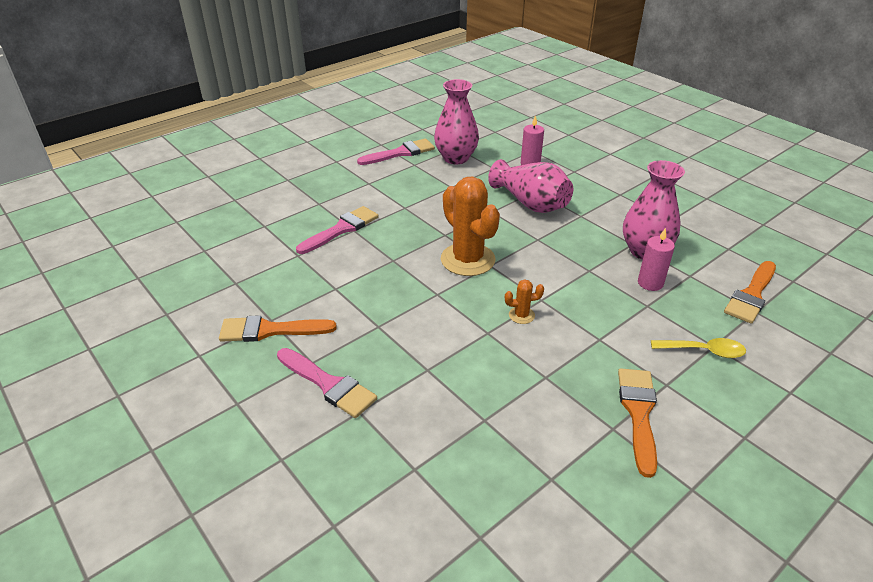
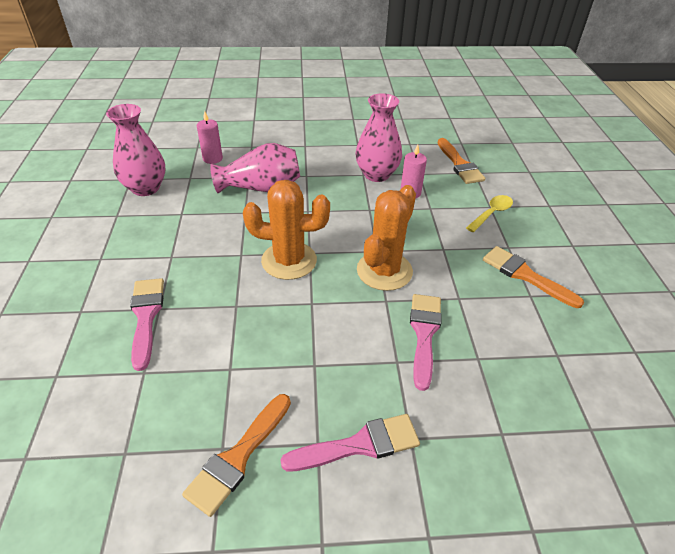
camera: 55 degrees left, 5 degrees up
(400, 153) = (85, 213): pink brush -> pink brush (424, 334)
(521, 315) = (384, 271): orange cactus -> orange cactus, size x2.32

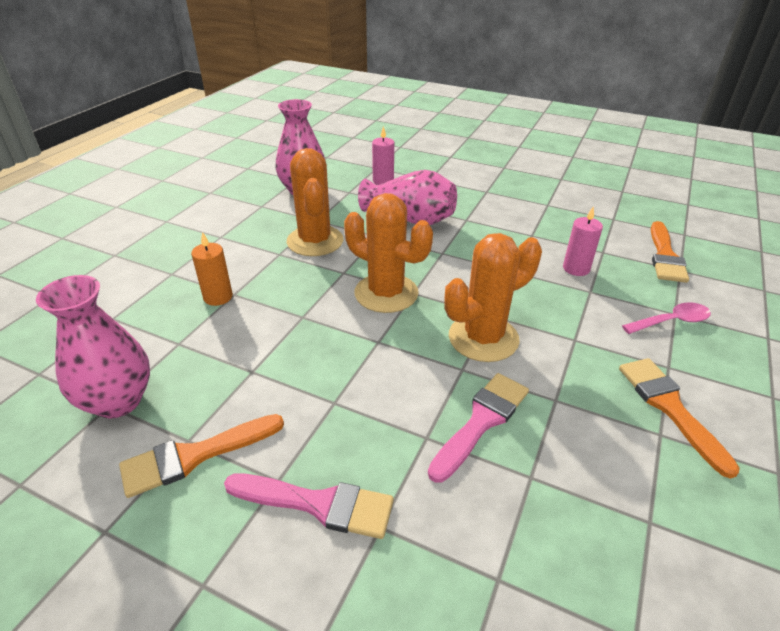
camera: 30 degrees right, 5 degrees down
(146, 316) = (218, 297): pink brush -> orange candle
(195, 234) = (315, 241): none -> orange cactus
(376, 174) = (548, 239): pink vase -> pink vase (118, 401)
(491, 213) = (671, 321): yellow spoon -> pink spoon

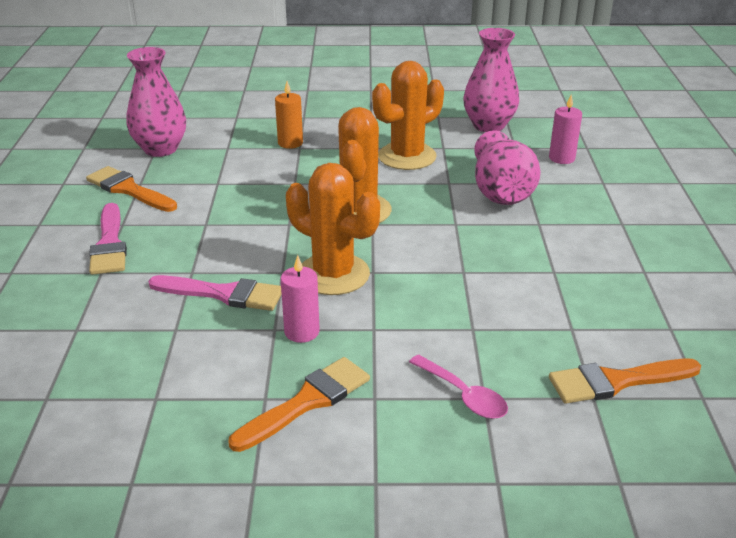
camera: 65 degrees right, 5 degrees down
(576, 268) = (511, 312): pink candle -> pink candle (302, 332)

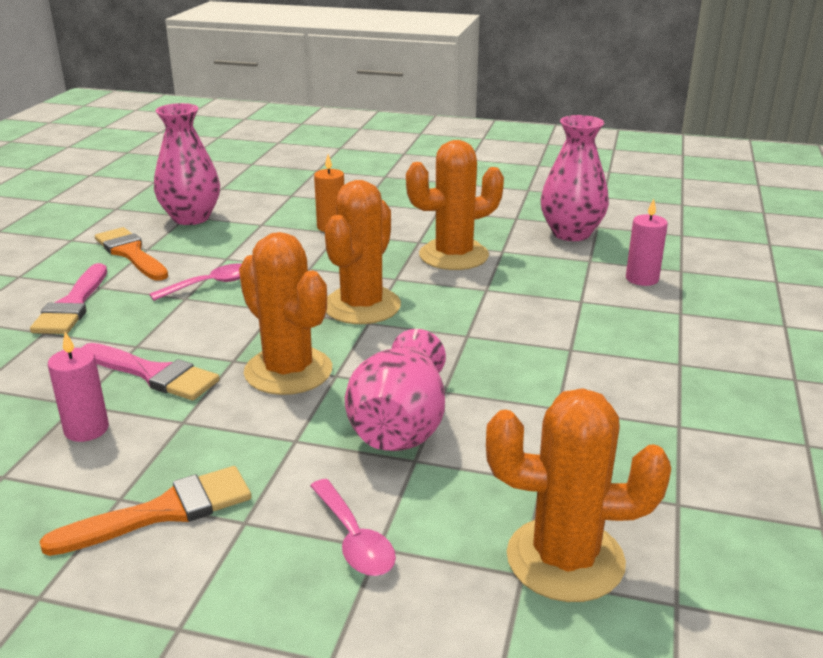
camera: 15 degrees right, 5 degrees down
(219, 209) = (210, 284): none -> pink spoon
(302, 332) = (211, 430): pink candle -> pink candle (86, 429)
(501, 192) = (544, 307): pink vase -> pink vase (400, 425)
(616, 381) = (565, 559): orange brush -> orange cactus

